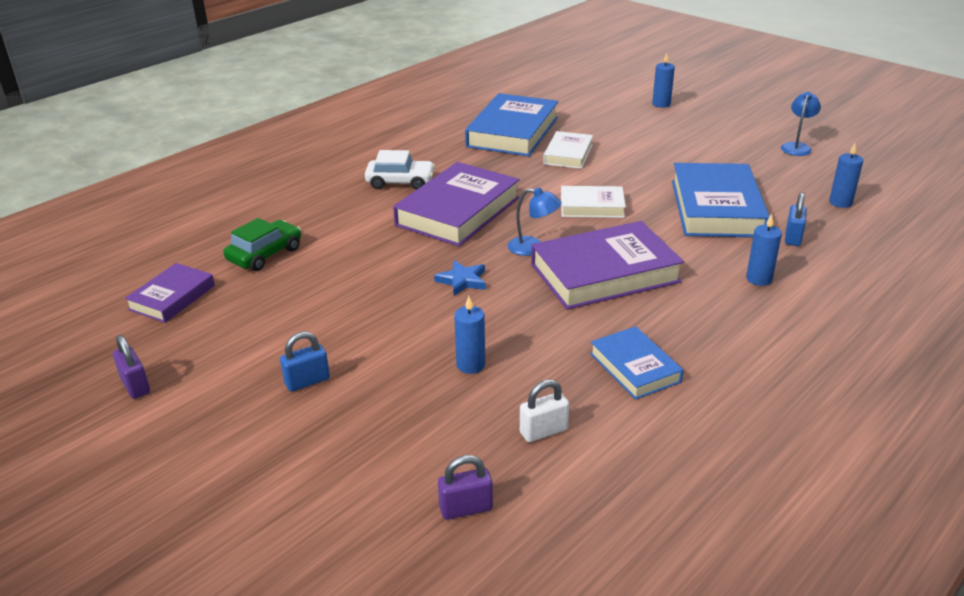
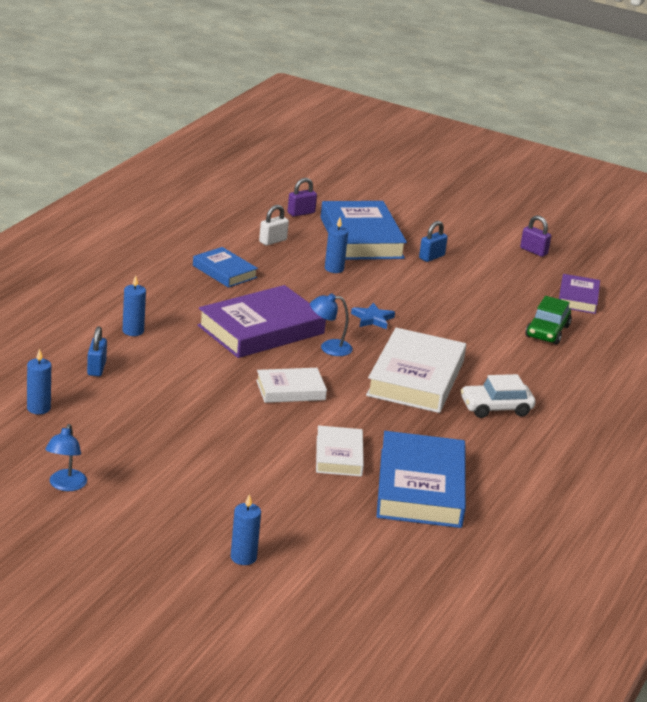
camera: 160 degrees right, 5 degrees down
(458, 211) = (415, 378): purple book -> white book
(716, 208) = (167, 395): blue book -> blue book (361, 238)

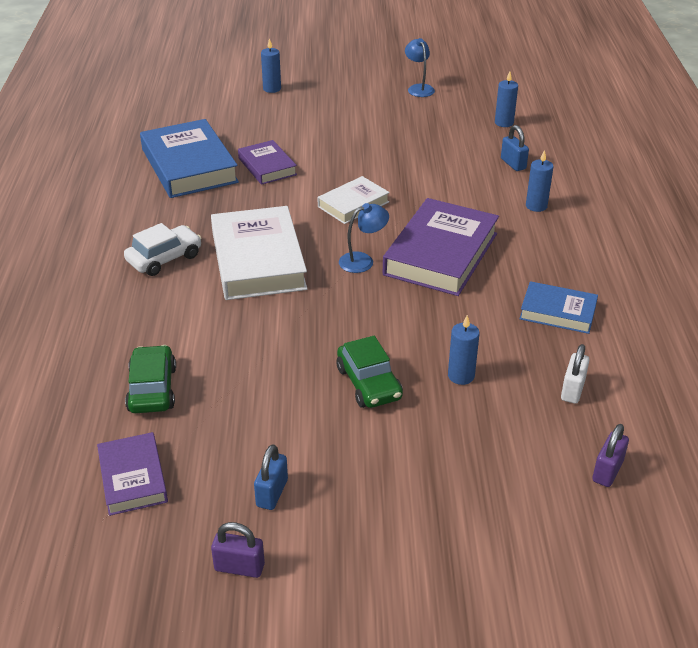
camera: 155 degrees right, 10 degrees up
(339, 456) = (267, 166): white book -> purple book
(361, 238) = (486, 458): blue book -> none
(372, 319) = (354, 316): blue star -> none
(398, 285) = (369, 383): none -> green car
(431, 257) = (371, 465): blue padlock -> blue padlock (272, 493)

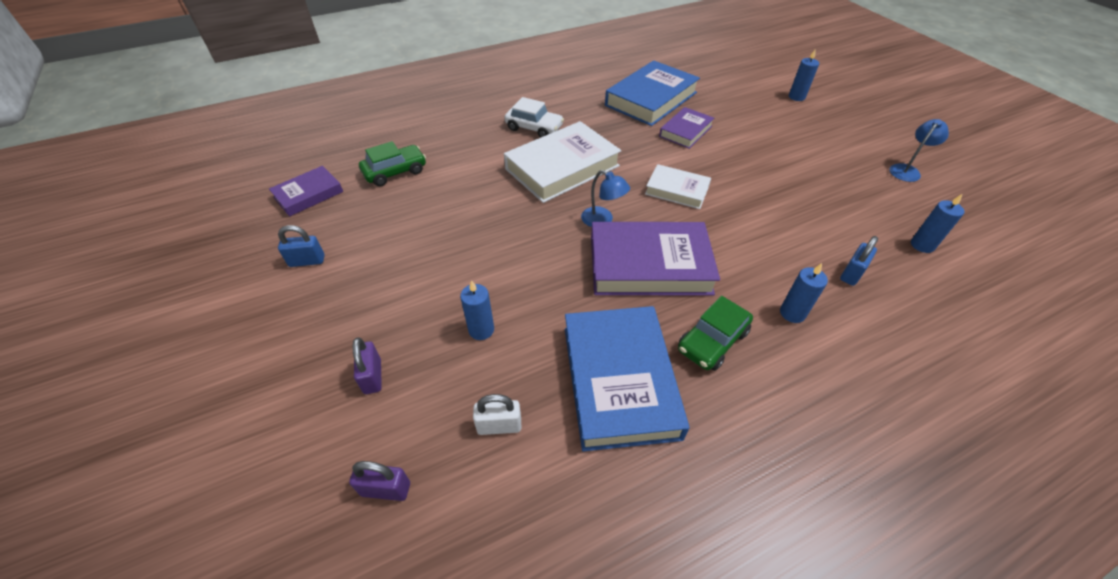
camera: 65 degrees right, 10 degrees up
(239, 567) = (233, 269): purple padlock -> purple padlock (373, 376)
(369, 383) = (445, 274): green car -> green car (712, 341)
(558, 312) = (619, 380): blue book -> blue book, size x1.79

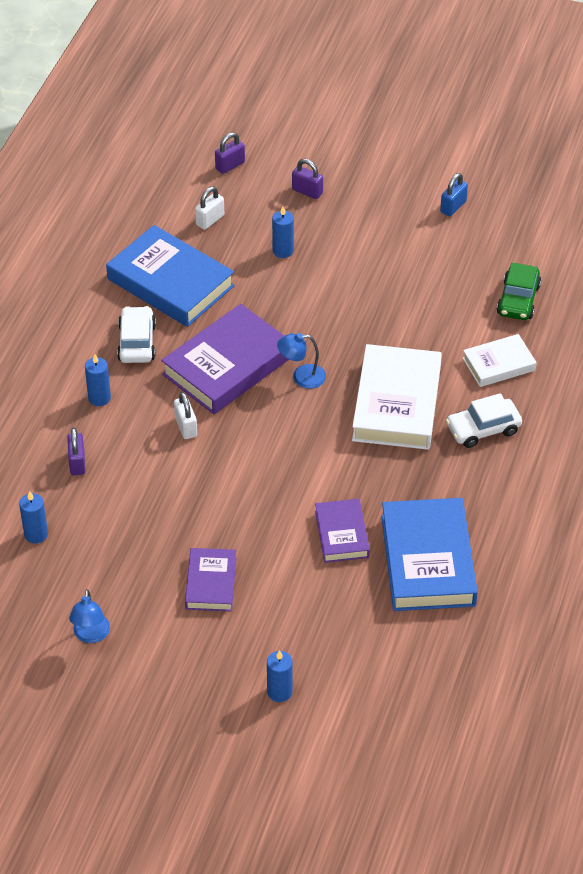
camera: 135 degrees right, 0 degrees up
(308, 194) = (543, 239): purple book -> purple book (211, 583)
(677, 190) = (276, 450): white book -> white book (498, 364)
(712, 341) = (137, 342): green car -> white car
(731, 243) = (186, 427): none -> white padlock
(851, 274) = (77, 463): blue padlock -> purple padlock

